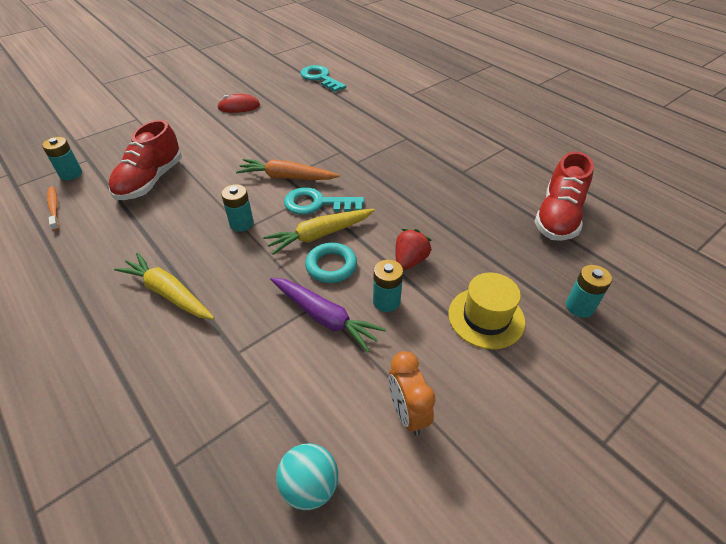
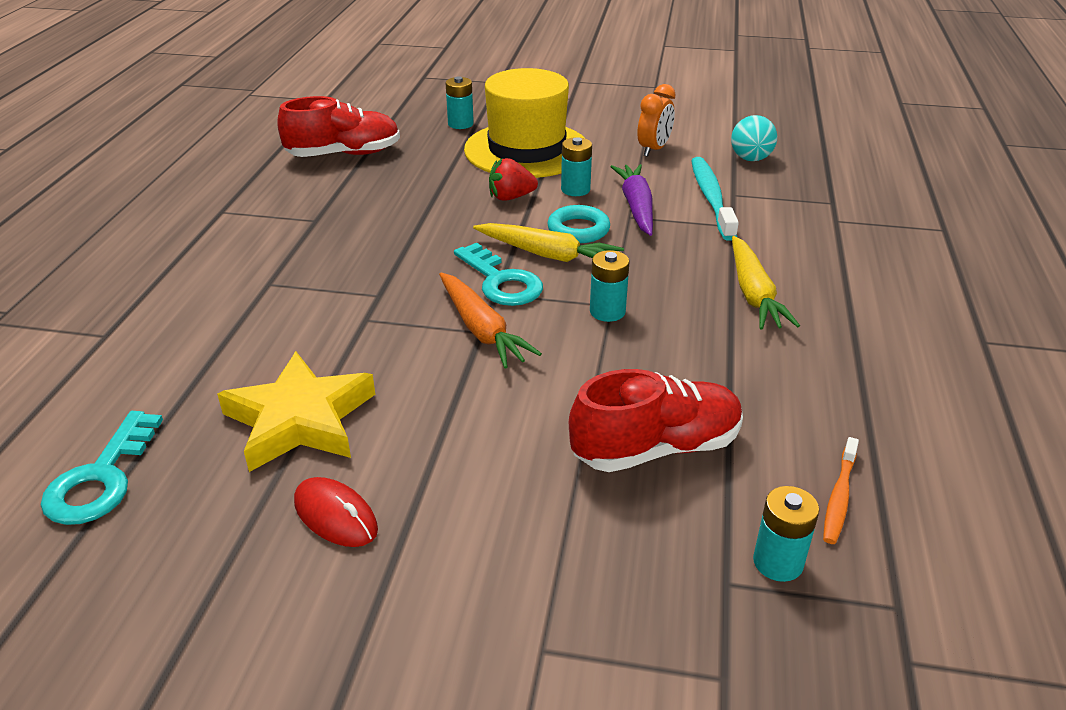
camera: 130 degrees left, 10 degrees down
(284, 376) = (711, 198): none -> turquoise toothbrush
(295, 115) = (300, 420): none -> yellow star
(486, 317) = (527, 150): yellow hat -> yellow hat, size x1.74

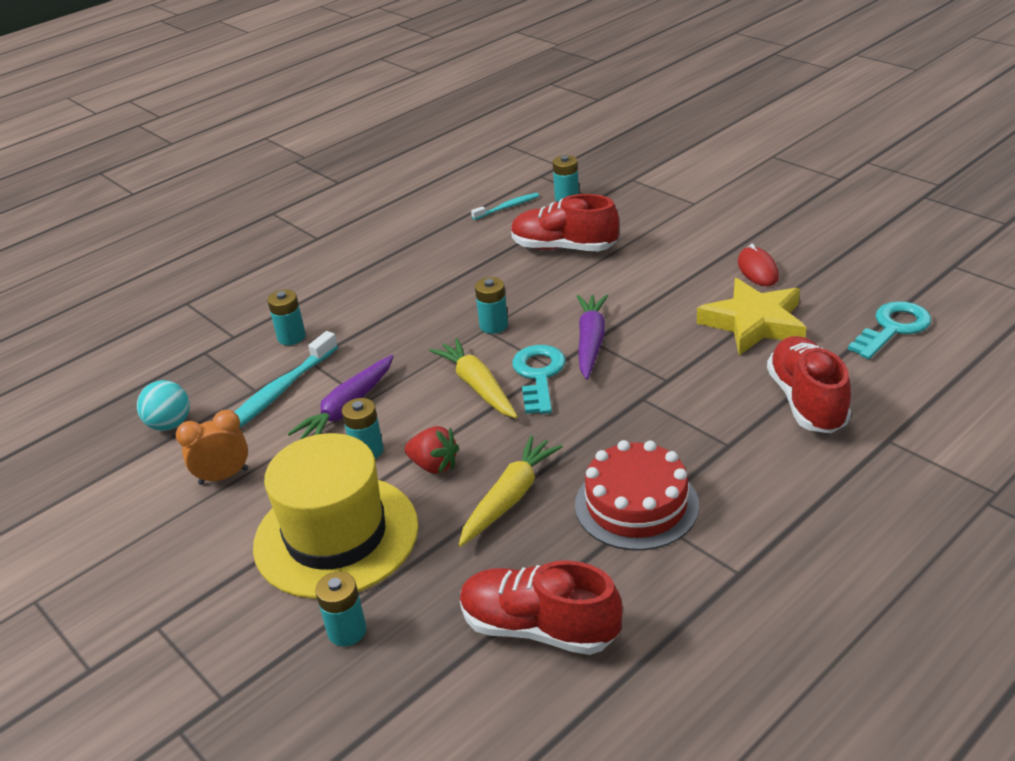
camera: 140 degrees left, 0 degrees up
(201, 345) = (806, 401): none -> red shoe
(325, 222) = (636, 505): none -> red cake
(481, 330) = (591, 342): orange carrot -> purple carrot
(578, 229) = (424, 402): turquoise ring -> none
(753, 294) = (386, 304): yellow carrot -> yellow carrot (510, 498)
(784, 236) = (291, 337): none -> turquoise battery
(839, 497) = (507, 207): orange toothbrush -> turquoise toothbrush

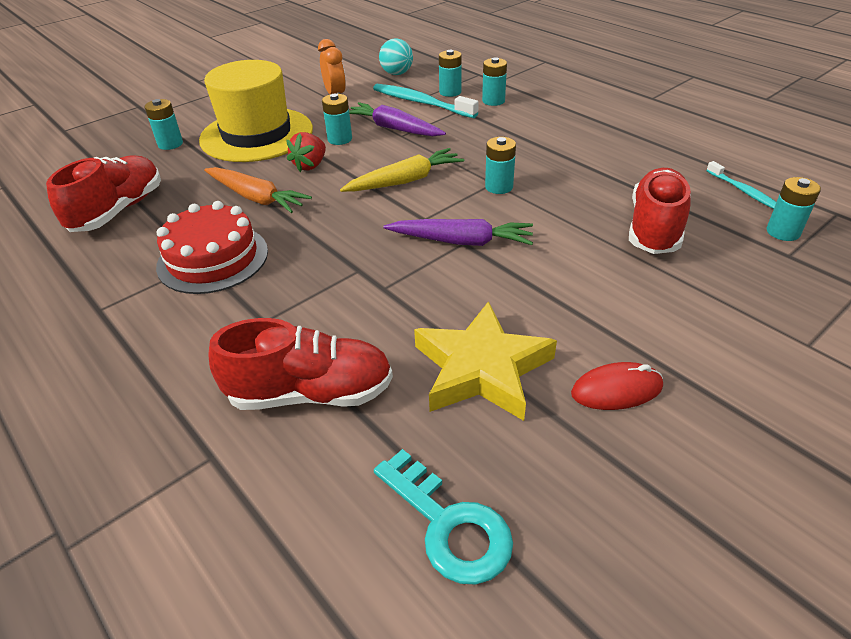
camera: 90 degrees right, 5 degrees up
(253, 372) = (450, 92): none -> turquoise battery
(510, 498) = (256, 198): yellow carrot -> orange carrot
(539, 375) = (412, 211): turquoise key -> none

